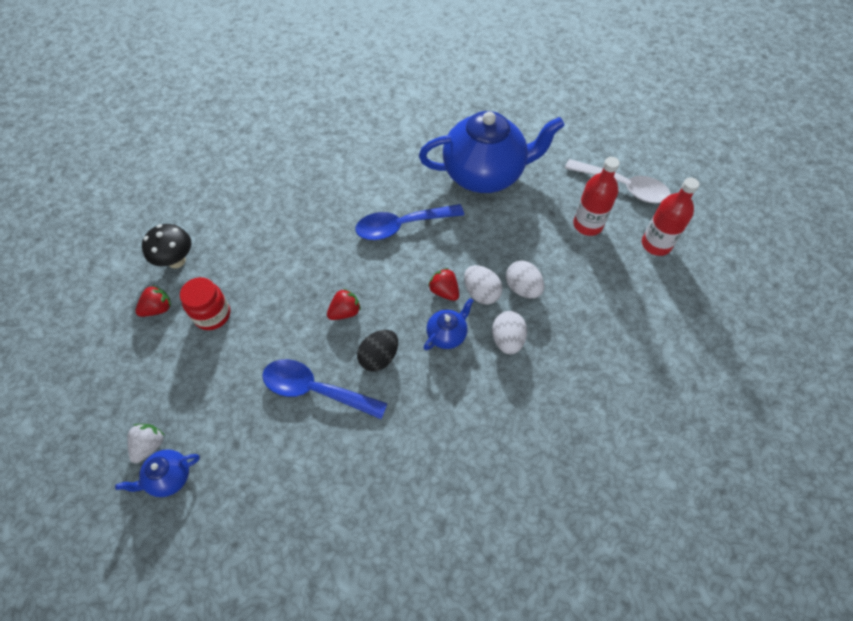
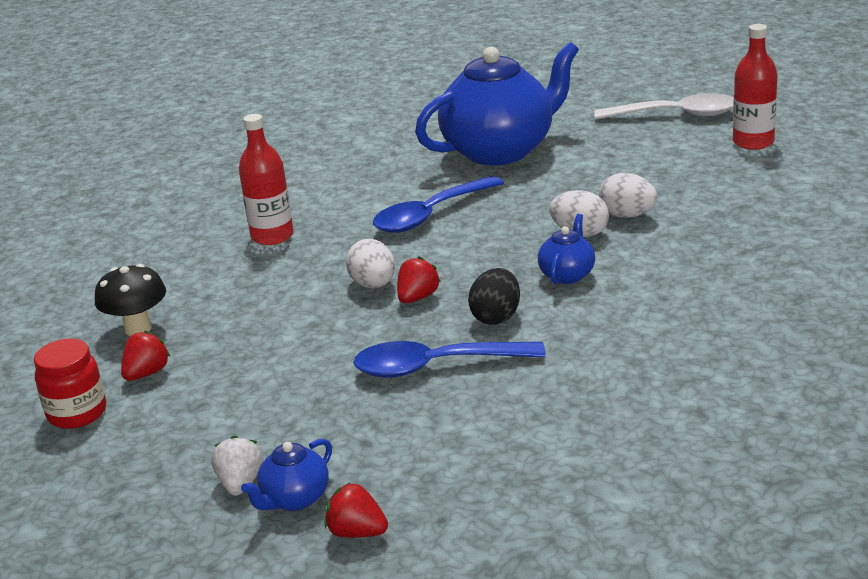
camera: 20 degrees left, 30 degrees down
(212, 315) = (233, 354): red jar -> red jar (77, 413)
(444, 291) = (532, 245): red strawberry -> red strawberry (357, 532)
(507, 340) = (645, 256): white egg -> white egg (373, 285)
(587, 225) = (661, 151): red bottle -> red bottle (272, 236)

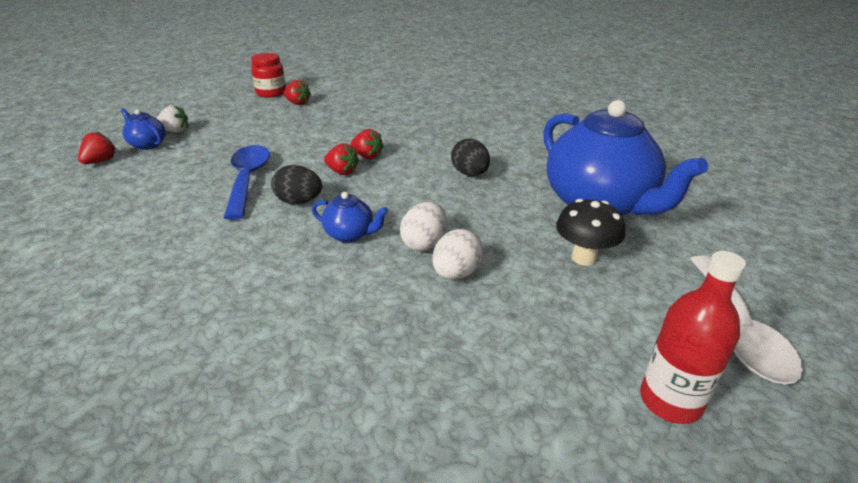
camera: 85 degrees right, 5 degrees up
(138, 328) = (345, 98): black mushroom -> black mushroom (584, 258)
(272, 236) = (446, 122): red bottle -> none
(373, 285) = (367, 156): white egg -> red strawberry
(430, 215) = (470, 174): blue spoon -> black egg

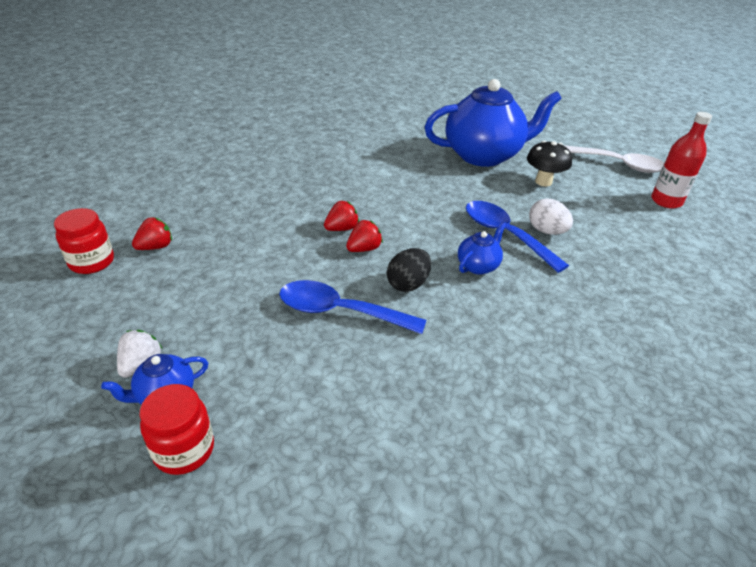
camera: 70 degrees left, 5 degrees up
(100, 161) = (184, 450): red strawberry -> red jar
(424, 243) = (505, 234): white egg -> blue spoon
(470, 174) = (411, 188): black egg -> none

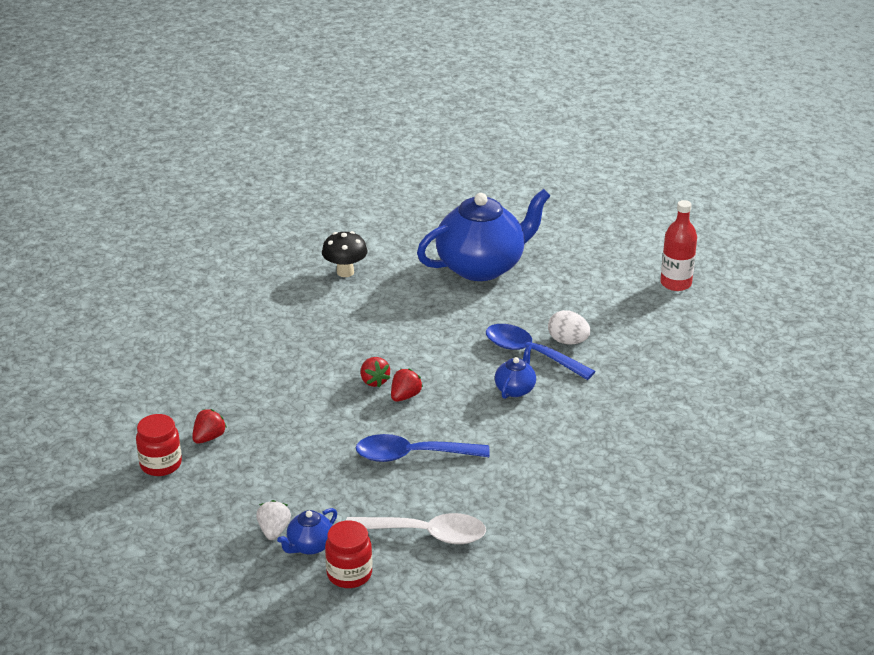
camera: 15 degrees left, 5 degrees down
(341, 228) = (374, 381): red strawberry -> red strawberry turned 120 degrees clockwise
(408, 284) = (459, 419): black egg -> none
(543, 182) = (552, 286): black mushroom -> black mushroom (345, 272)
(618, 164) = (623, 248): white spoon -> white spoon (426, 534)

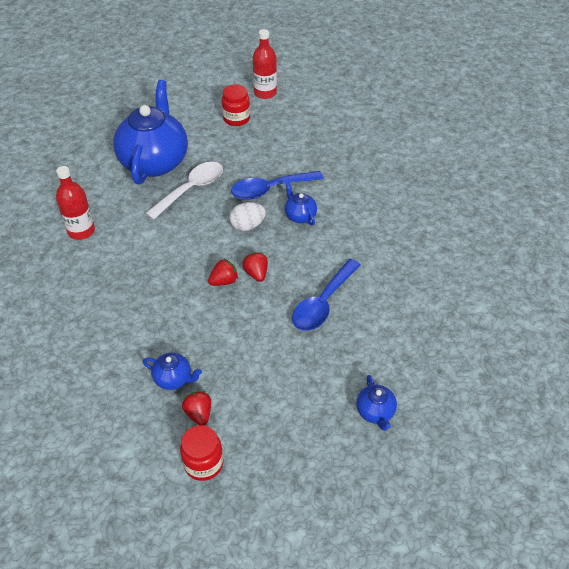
camera: 55 degrees left, 15 degrees up
(232, 406) = (173, 379): none -> blue teapot
(274, 531) = (342, 426): white strawberry -> none
(345, 272) = (81, 231): black mushroom -> red bottle
(349, 574) = (422, 404): red jar -> red jar (236, 118)
(374, 381) = (224, 281): red strawberry -> red strawberry turned 45 degrees counterclockwise
(426, 534) = (410, 339): white spoon -> white spoon (191, 189)
(568, 341) = (275, 166): white egg -> white egg (247, 226)

